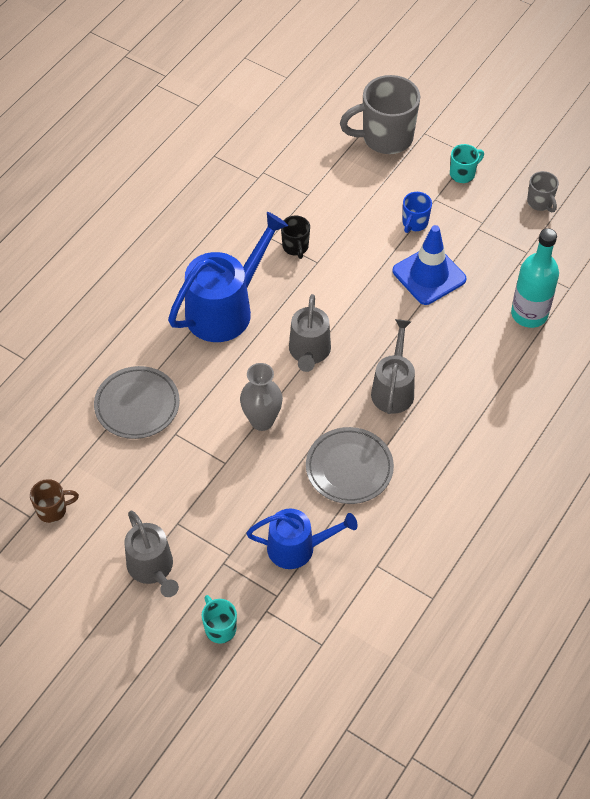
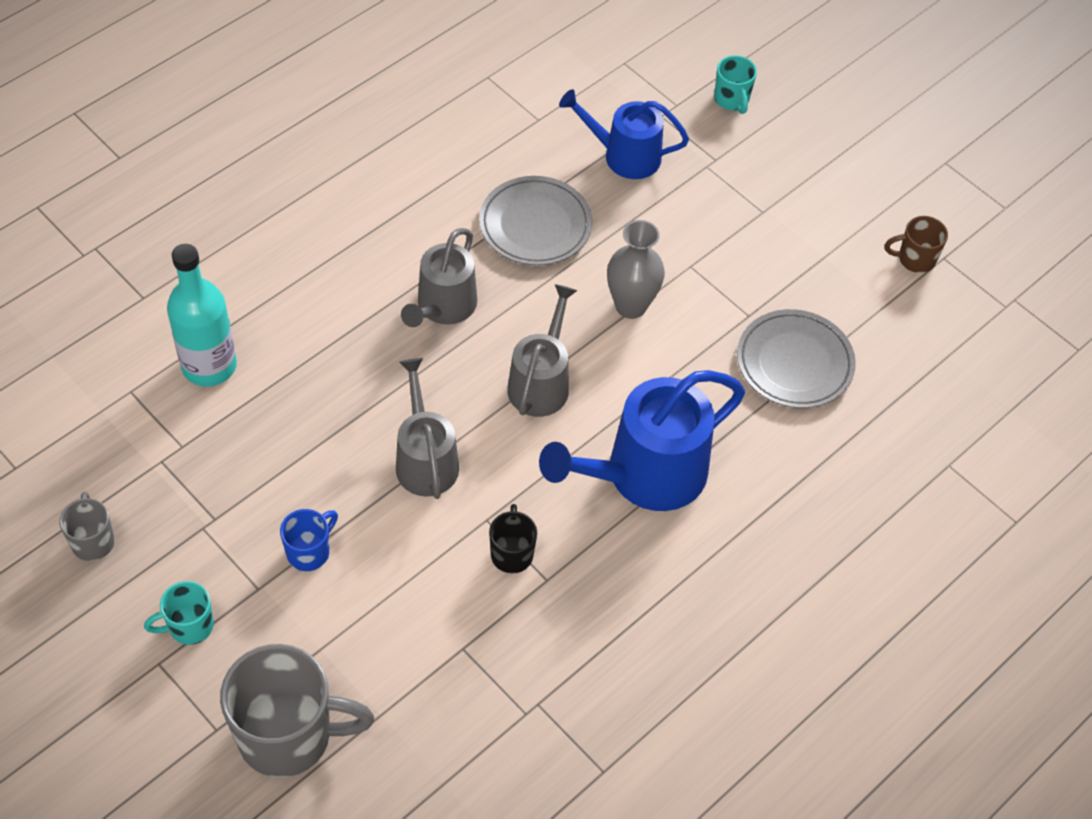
camera: 170 degrees left, 0 degrees up
(152, 568) = (799, 172): grey watering can -> grey watering can (425, 460)
(429, 275) = (325, 458): blue traffic cone -> none

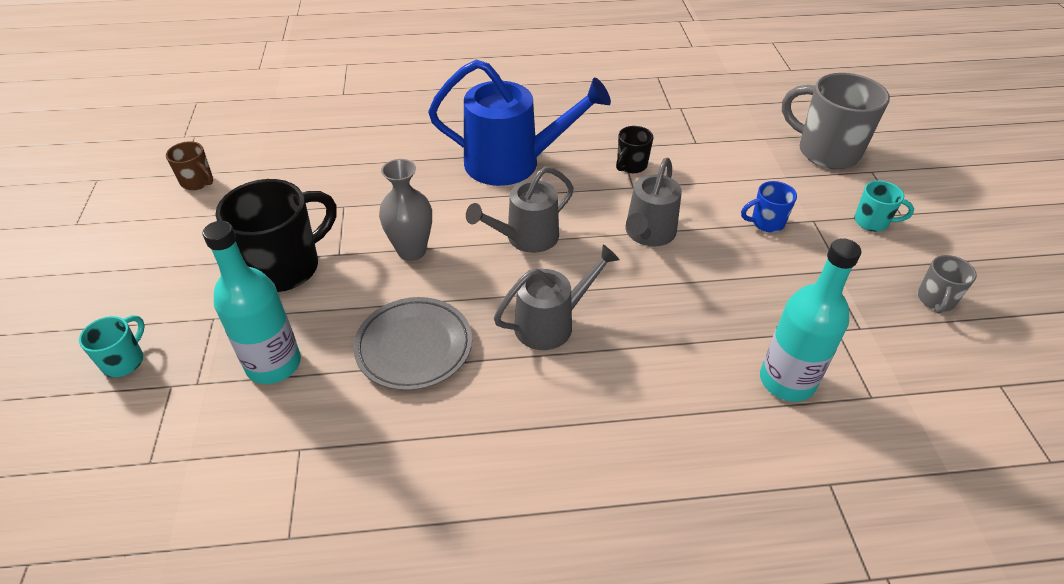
camera: 140 degrees left, 10 degrees down
(624, 156) = (274, 364): blue watering can -> turquoise bottle
(717, 228) = (285, 267): none -> black mug
(794, 363) = (353, 169): grey plate -> none

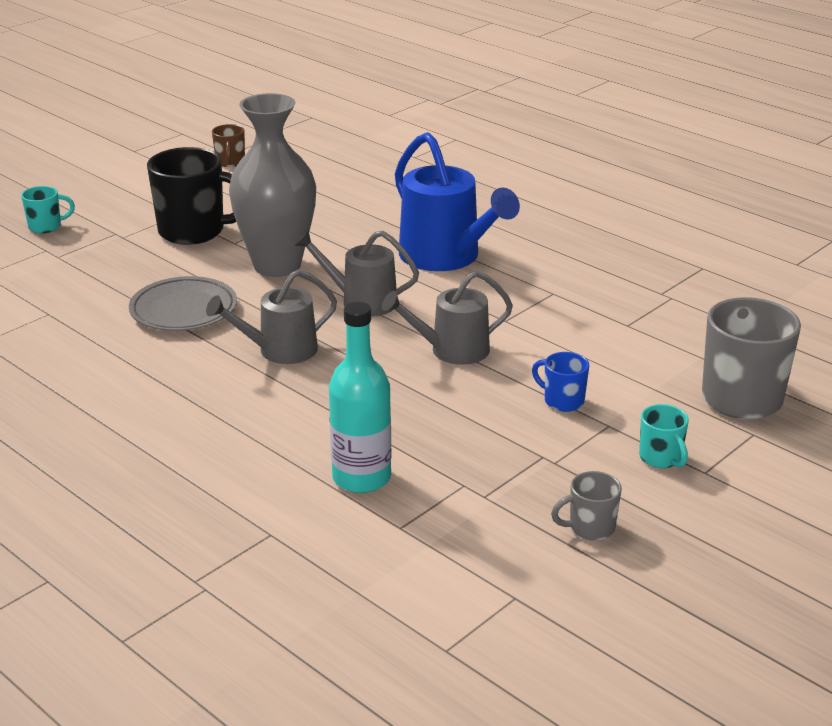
camera: 50 degrees right, 15 degrees down
(274, 364) = (104, 271): turquoise bottle -> none
(411, 251) = (277, 265): grey vase -> grey vase, size x1.72
(551, 323) = (280, 350): grey watering can -> grey watering can turned 135 degrees clockwise
(631, 166) = (534, 308): black mug -> none

